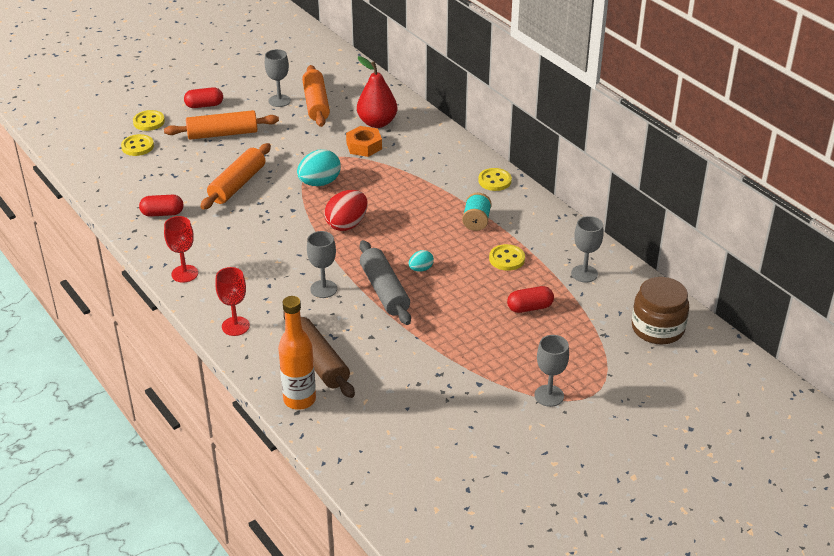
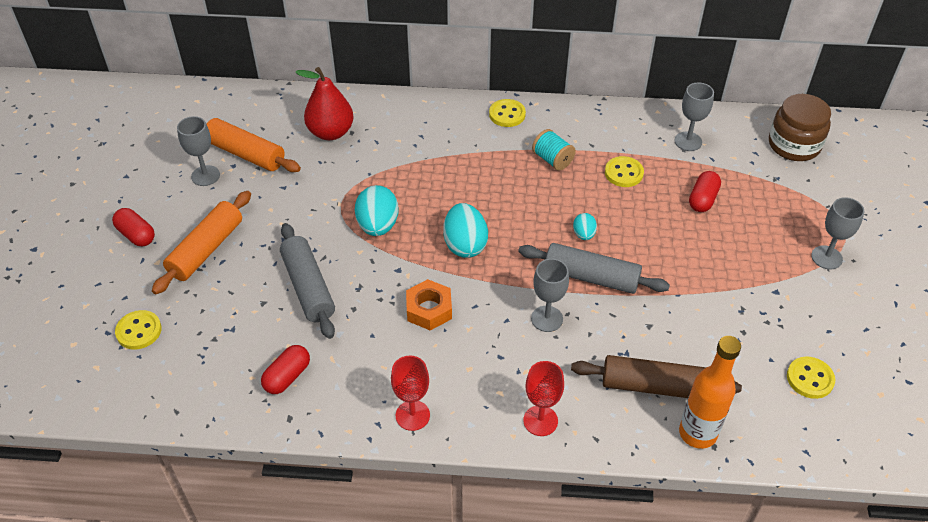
camera: 50 degrees left, 10 degrees up
(149, 122) = (105, 296): yellow button -> yellow button (810, 379)
(204, 105) = (136, 235): red capsule -> red capsule turned 75 degrees counterclockwise
(237, 184) = (308, 287): orange rolling pin -> grey rolling pin
(347, 224) = (465, 245): red egg -> turquoise egg
(364, 146) = (356, 162): orange nut -> orange nut (429, 309)

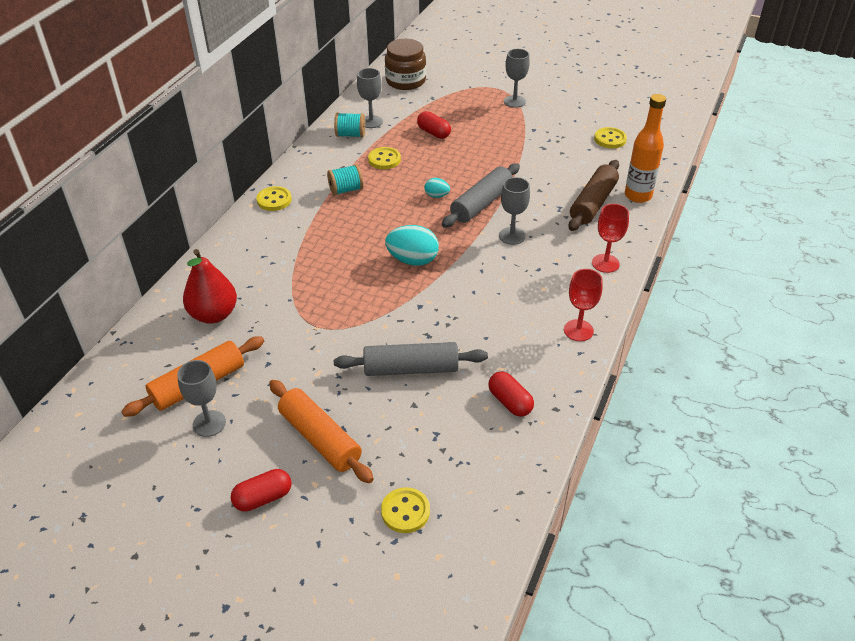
camera: 70 degrees left, 5 degrees down
(378, 226) = (360, 307): turquoise egg -> none
(429, 309) = (473, 297): orange nut -> none
(652, 133) = (350, 135): none -> turquoise spool

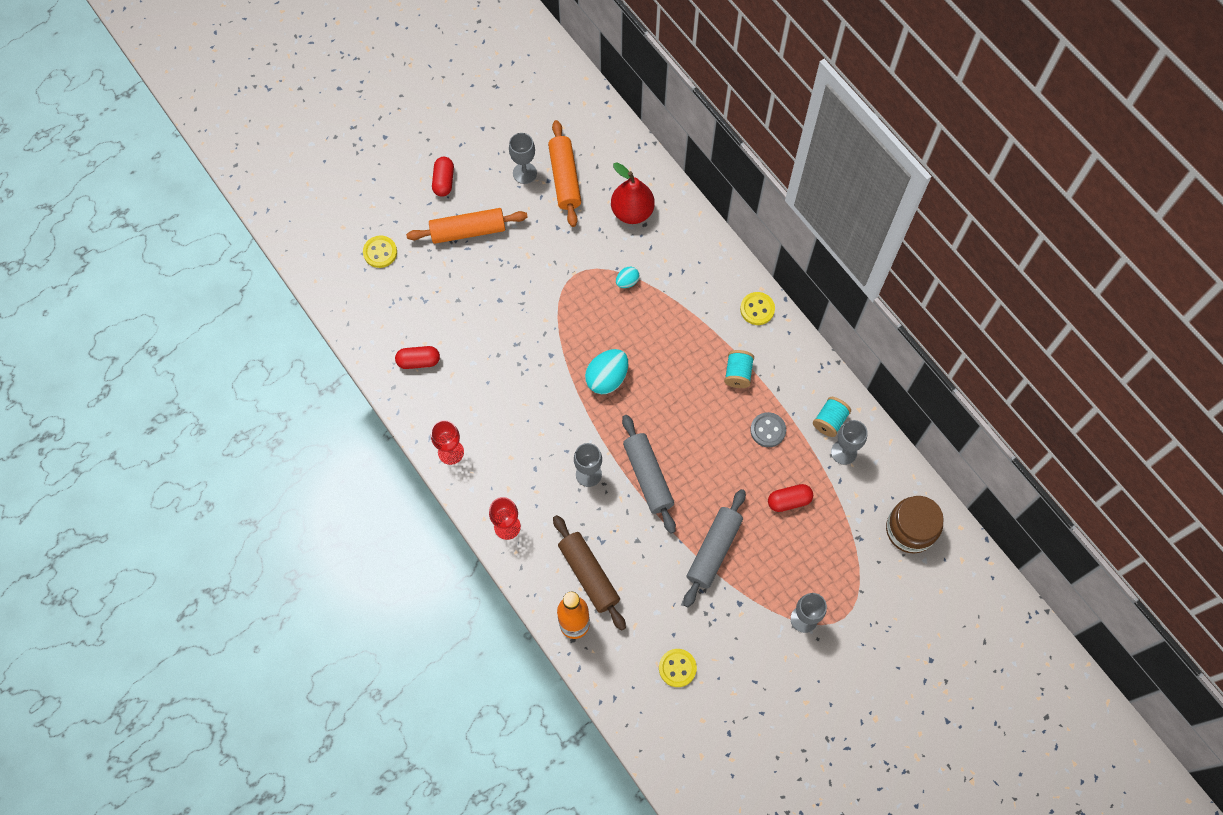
camera: 120 degrees right, 25 degrees up
(384, 159) = (768, 430): yellow button -> grey button
(411, 368) = (491, 315): grey rolling pin -> grey rolling pin (714, 550)
(436, 196) = (683, 445): turquoise egg -> turquoise egg (627, 282)

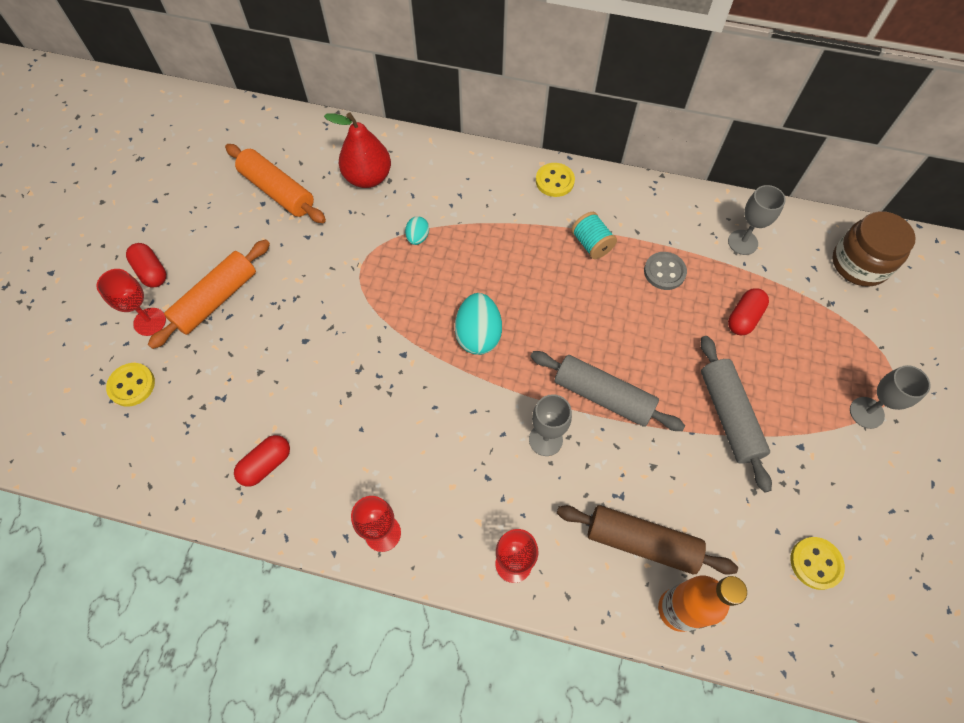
camera: 40 degrees left, 5 degrees down
(419, 216) = (150, 321): none -> red goblet
(524, 173) = (232, 211): grey goblet -> none
(829, 421) = (705, 226): turquoise spool -> none

